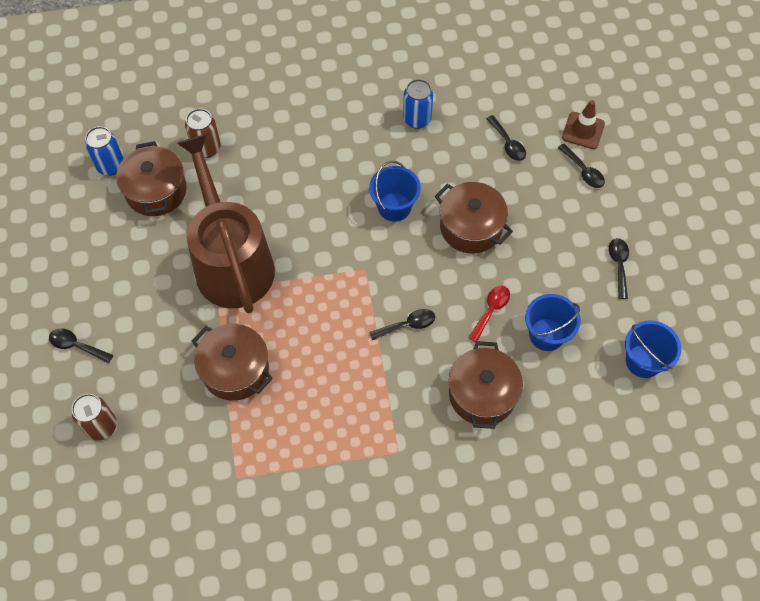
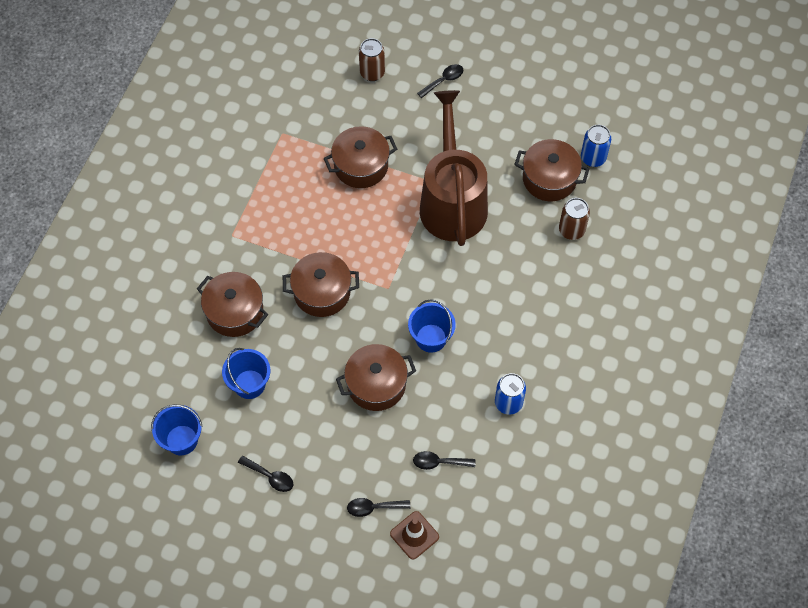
camera: 120 degrees right, 0 degrees up
(231, 262) = (452, 201): brown watering can -> brown watering can turned 105 degrees counterclockwise
(407, 325) = (322, 292): black spoon -> brown pot
(491, 310) = (295, 357): red spoon -> none

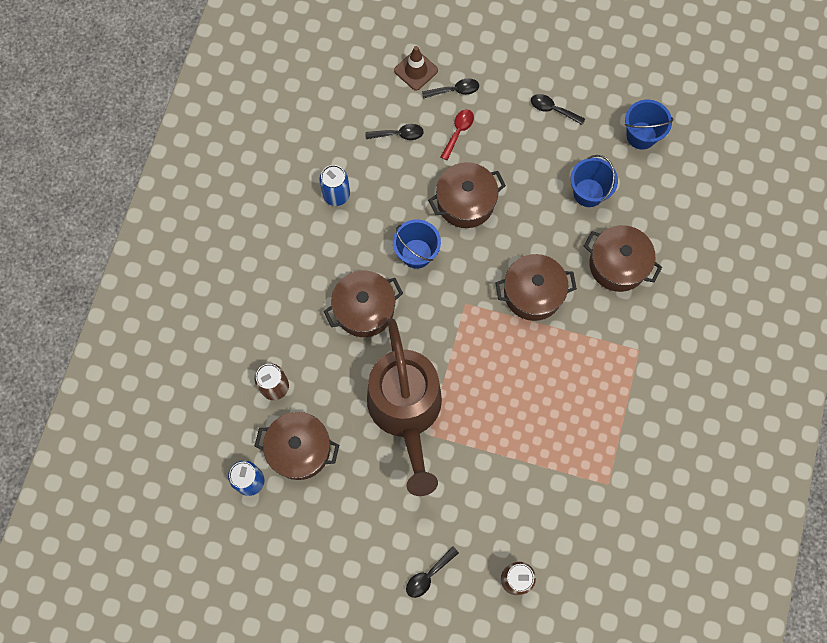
camera: 175 degrees right, 10 degrees up
(361, 166) = (512, 448): brown pot -> brown pot (364, 309)
(375, 460) = (458, 132): none -> red spoon

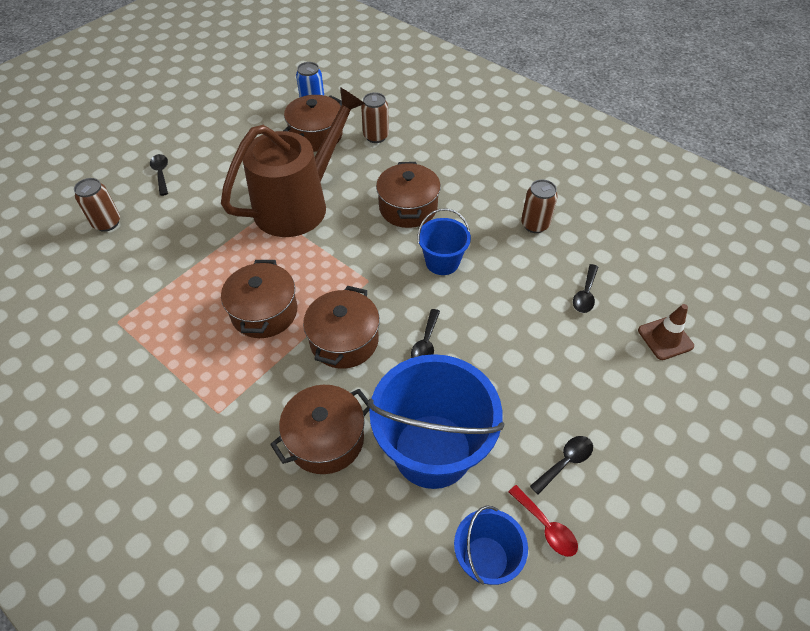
camera: 115 degrees right, 20 degrees down
(336, 195) = (535, 225): blue can -> brown can
(406, 411) = (298, 204): brown watering can -> brown watering can turned 120 degrees clockwise
(455, 90) = (626, 366): black spoon -> black spoon (425, 343)
(458, 132) = (569, 348): red spoon -> red spoon (546, 527)
(465, 202) = (478, 322): brown pot -> brown pot (264, 312)
(588, 193) = (432, 450): blue bucket -> blue bucket, size x1.90

